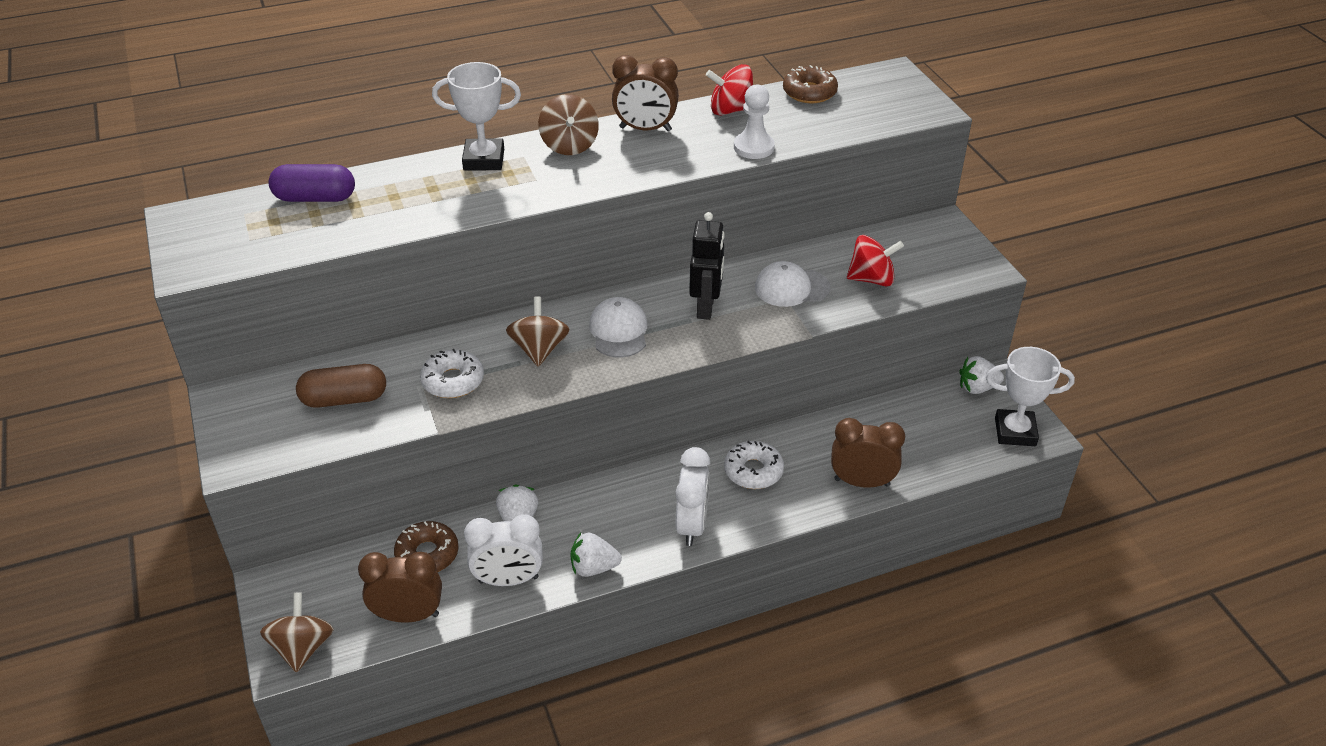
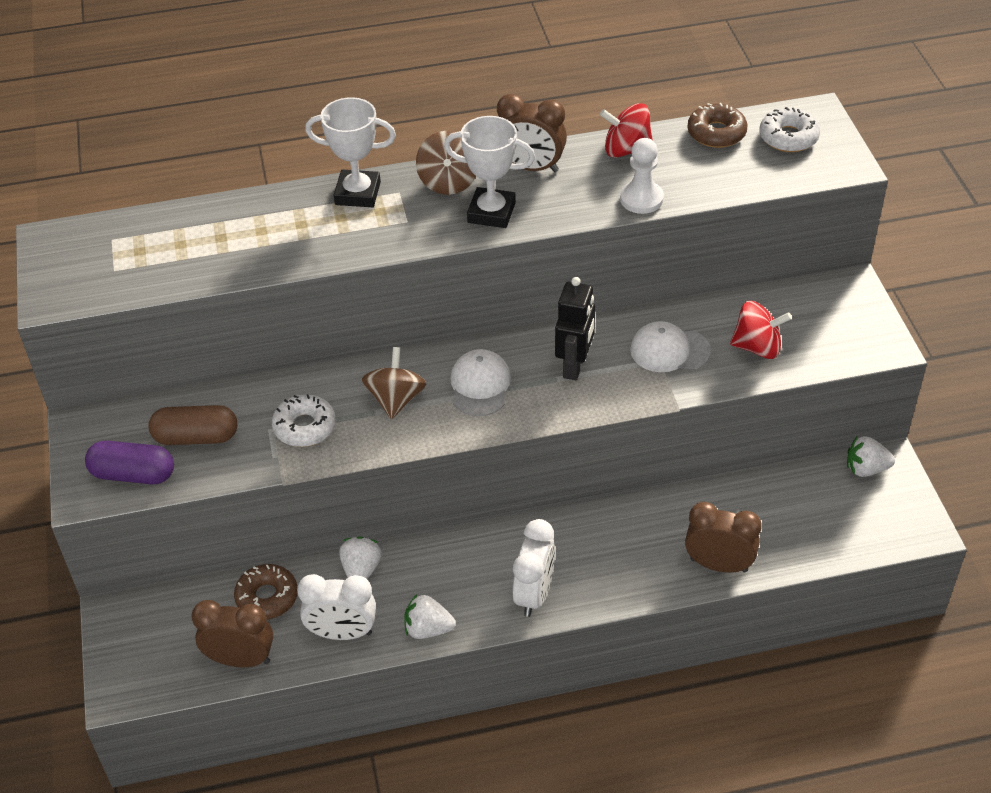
camera: 10 degrees right, 5 degrees up
(302, 647) = (137, 681): brown spinning top -> none
(315, 198) = (183, 226): purple capsule -> purple capsule (133, 474)
(753, 471) = (608, 541): white donut -> white donut (788, 137)
(1015, 432) = (895, 524): white trophy -> white trophy (491, 212)

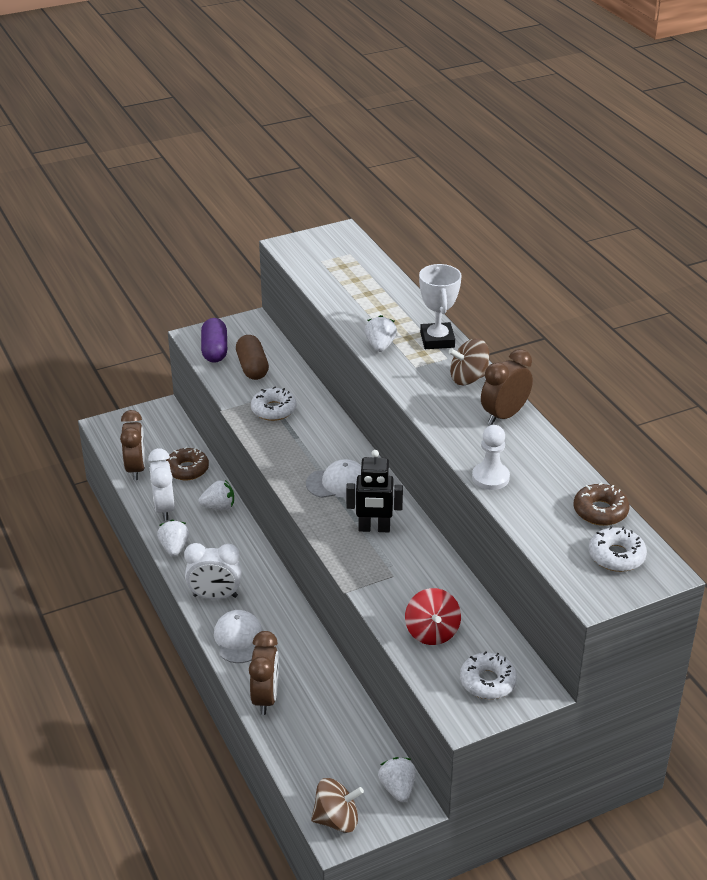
camera: 75 degrees right, 10 degrees down
(349, 244) = (380, 346): none -> white strawberry
(396, 399) = (311, 445): brown spinning top -> brown spinning top (337, 820)
(491, 212) = (441, 404): white trophy -> none
(531, 167) = (504, 415): brown clock -> brown clock turned 45 degrees clockwise
(626, 150) = (551, 462): red spinning top -> none
(669, 350) = (409, 579): white cap -> white cap (239, 639)
(837, 318) = (487, 682): none -> white donut

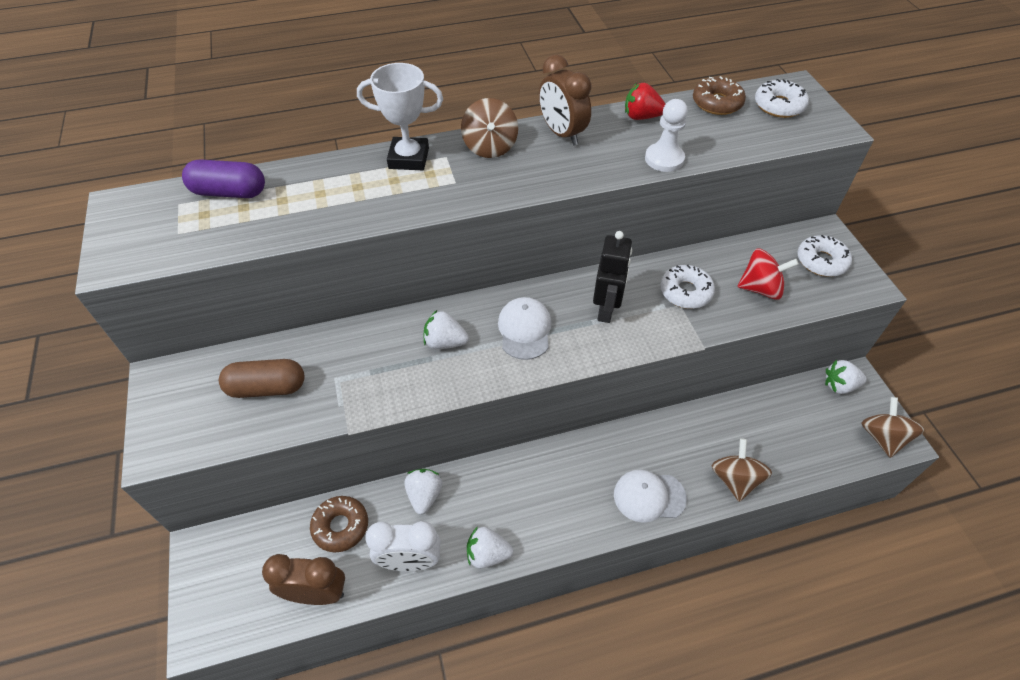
camera: 80 degrees left, 15 degrees up
(215, 350) = (205, 428): purple capsule -> purple capsule (229, 192)
(215, 596) = (579, 514): white clock -> none
(265, 698) = (735, 479): brown clock -> brown spinning top
(273, 410) = (368, 374): white donut -> white donut (685, 292)
(380, 346) = (403, 204): white strawberry -> white strawberry (445, 342)
(552, 461) = (641, 117): none -> red strawberry

